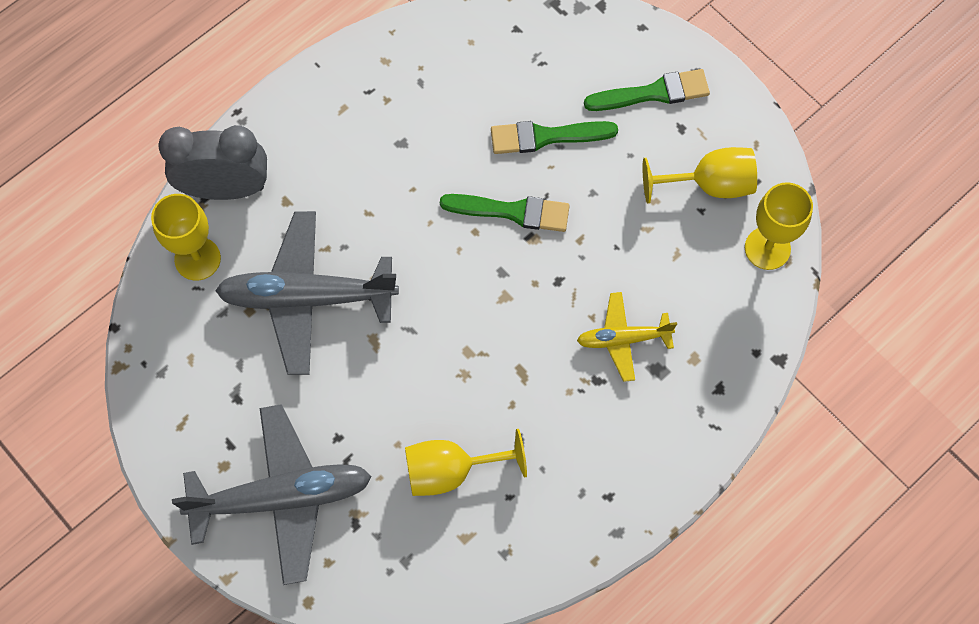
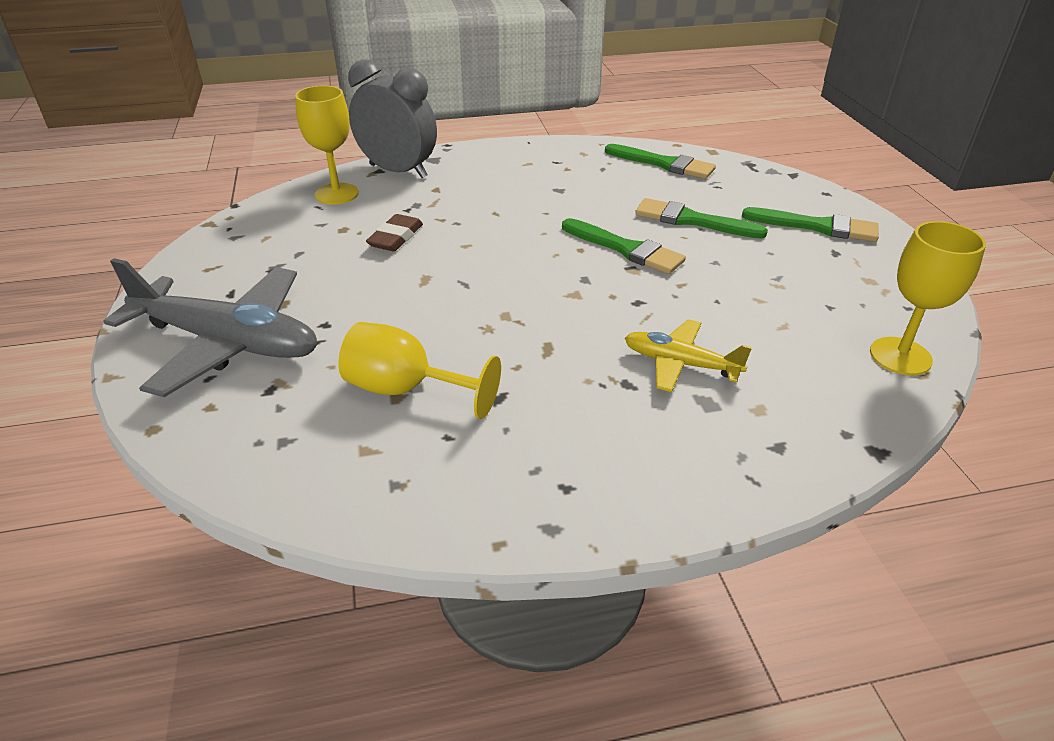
camera: 30 degrees right, 30 degrees down
(306, 297) = (395, 237): grey plane -> brown eraser
(474, 44) = (663, 164): none -> green brush
(709, 184) = (849, 293): yellow goblet -> none

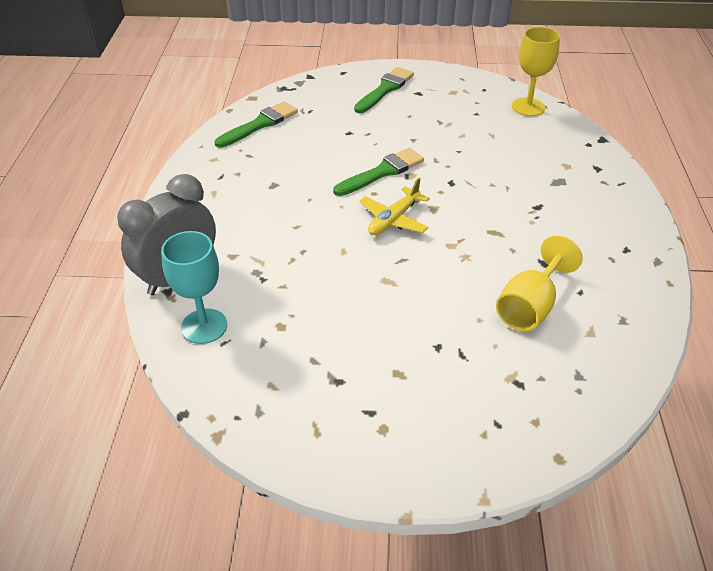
camera: 75 degrees left, 5 degrees up
(228, 342) = (450, 411): grey plane -> none
(336, 194) = (204, 326): yellow goblet -> turquoise goblet
(395, 237) = (313, 291): brown eraser -> none
(680, 364) = (521, 182): yellow plane -> yellow plane (393, 219)
(692, 220) = (355, 134): green brush -> none

